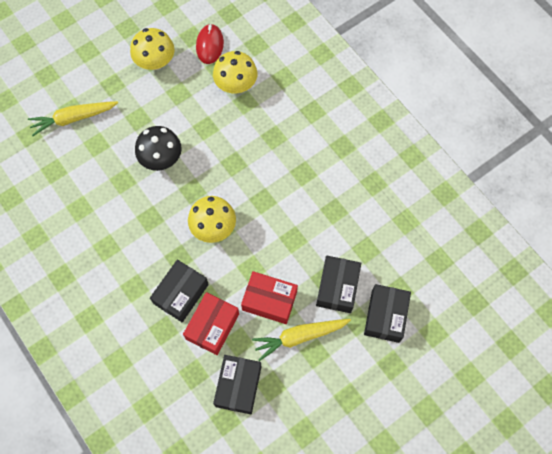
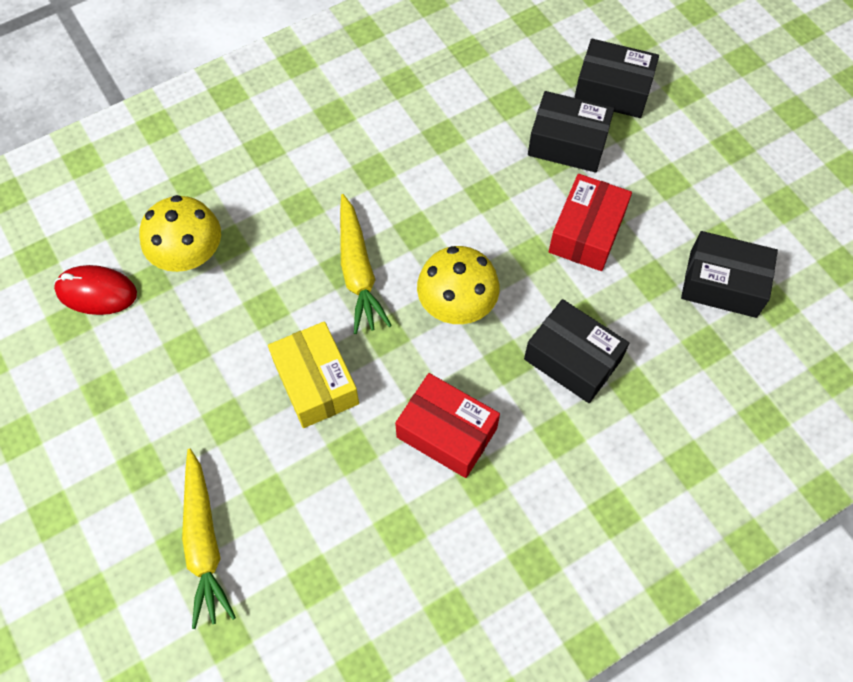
camera: 85 degrees left, 5 degrees down
(155, 62) = (109, 386): yellow mushroom -> none
(161, 158) = (316, 382): black mushroom -> yellow box
(212, 326) = (628, 315): red box -> red box (447, 432)
(299, 336) = (644, 197): yellow carrot -> yellow carrot (358, 271)

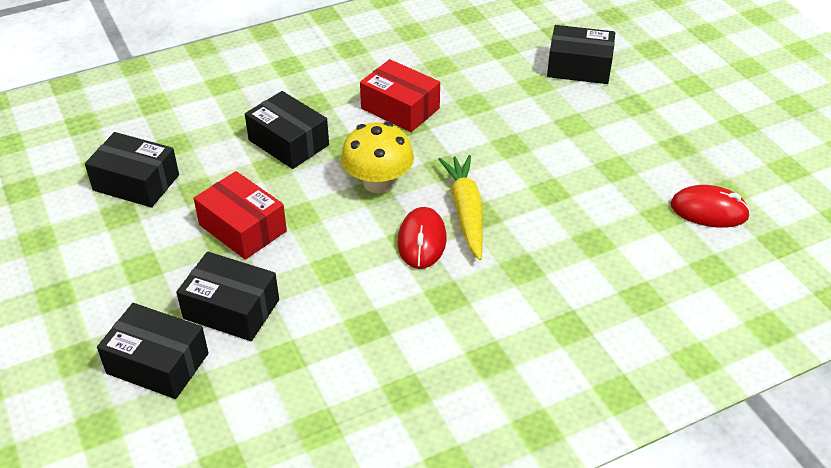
camera: 175 degrees left, 20 degrees down
(189, 255) = (629, 234): yellow mushroom -> none
(204, 542) = (579, 67): yellow carrot -> black box
(316, 382) = (503, 141): yellow box -> none
(401, 230) = (422, 241): none -> red mouse
(586, 232) = (243, 228): red box -> red box turned 75 degrees counterclockwise

